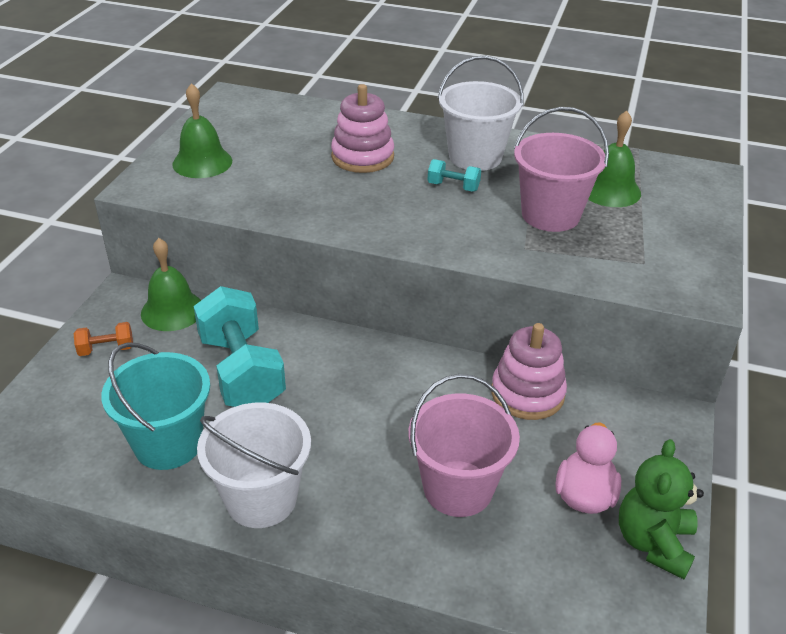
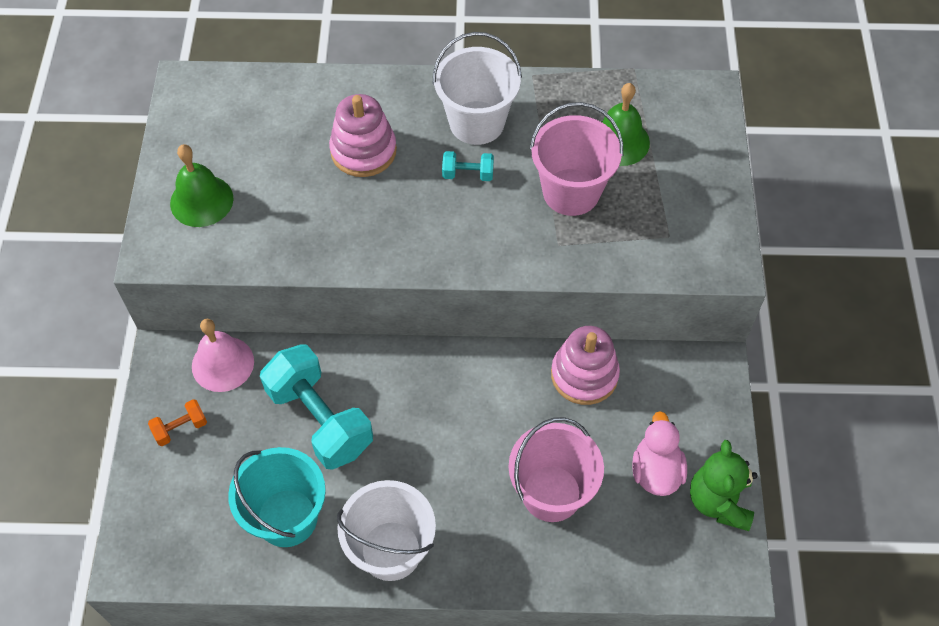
camera: 15 degrees left, 20 degrees up
(172, 310) = (222, 363): green bell -> pink bell

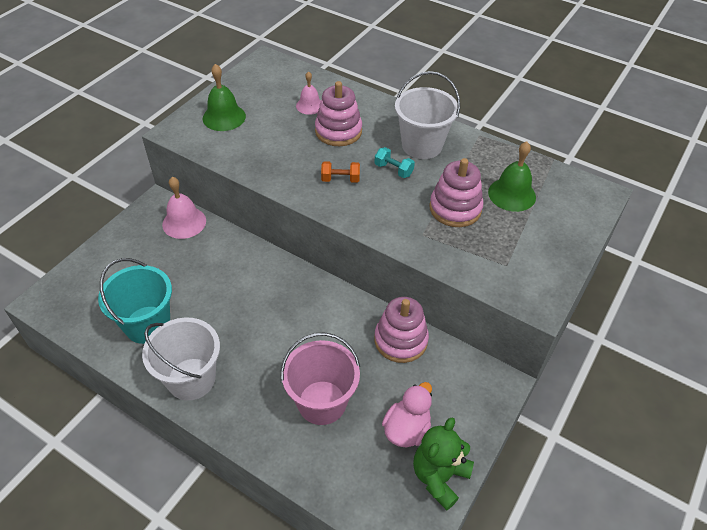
camera: 30 degrees right, 10 degrees down
(180, 428) = (132, 244): orange dumbbell -> orange dumbbell (340, 179)
(299, 129) = (309, 105): none -> pink bell
(320, 419) = (213, 280): turquoise dumbbell -> none
(571, 192) = (455, 208): pink bucket -> pink stacking toy

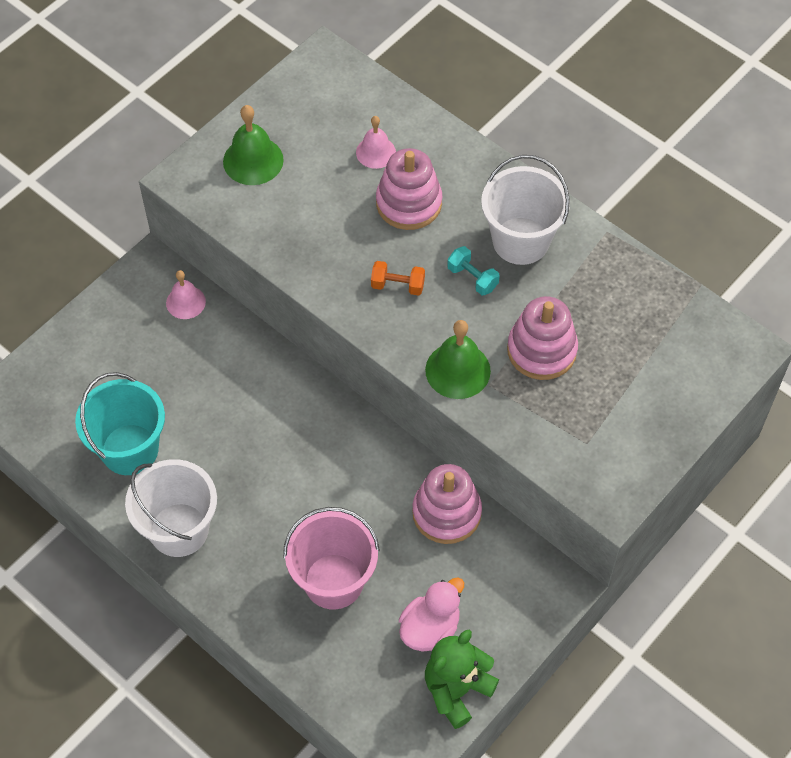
camera: 10 degrees right, 10 degrees up
(184, 222) = (185, 302): pink bell -> pink bell, size x0.66
(512, 194) = (624, 336): green bell -> green bell (457, 370)

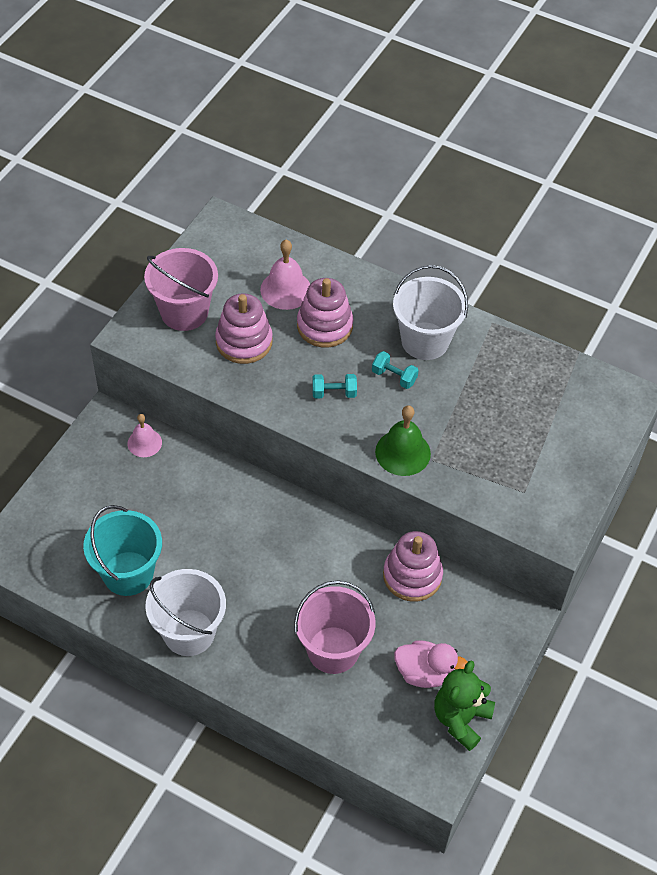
camera: 15 degrees left, 5 degrees down
(253, 160) = (184, 312): green bell -> pink bucket
(375, 152) = (286, 289): pink bell -> pink bell, size x1.50
(398, 285) = (334, 393): orange dumbbell -> turquoise dumbbell
(430, 628) = (424, 673): pink duck -> pink duck turned 75 degrees clockwise
(541, 350) = (467, 424): pink stacking toy -> pink stacking toy (244, 342)

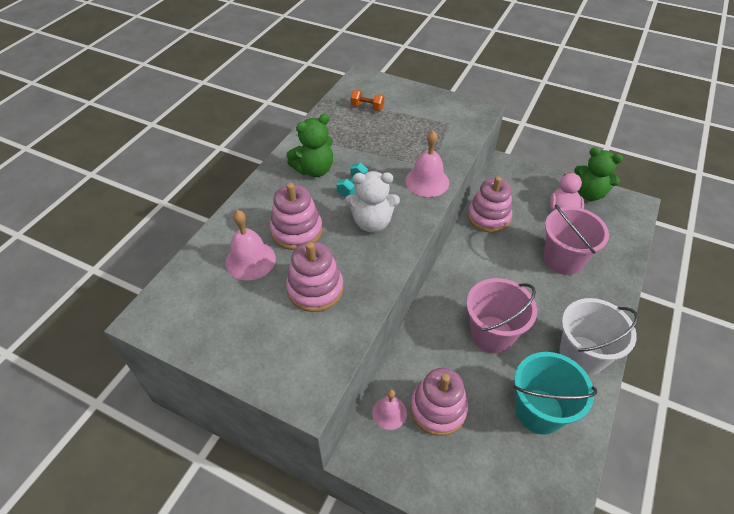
camera: 90 degrees left, 5 degrees down
(143, 484) = (438, 409): none -> pink stacking toy
(184, 312) = (274, 343): pink bucket -> pink bucket (492, 334)
(334, 393) = (372, 223): turquoise dumbbell -> white teddy bear
(403, 452) = (427, 181): green bell -> pink bell
(425, 341) = (314, 170): white bucket -> green teddy bear
(556, 399) = (367, 107): none -> orange dumbbell

